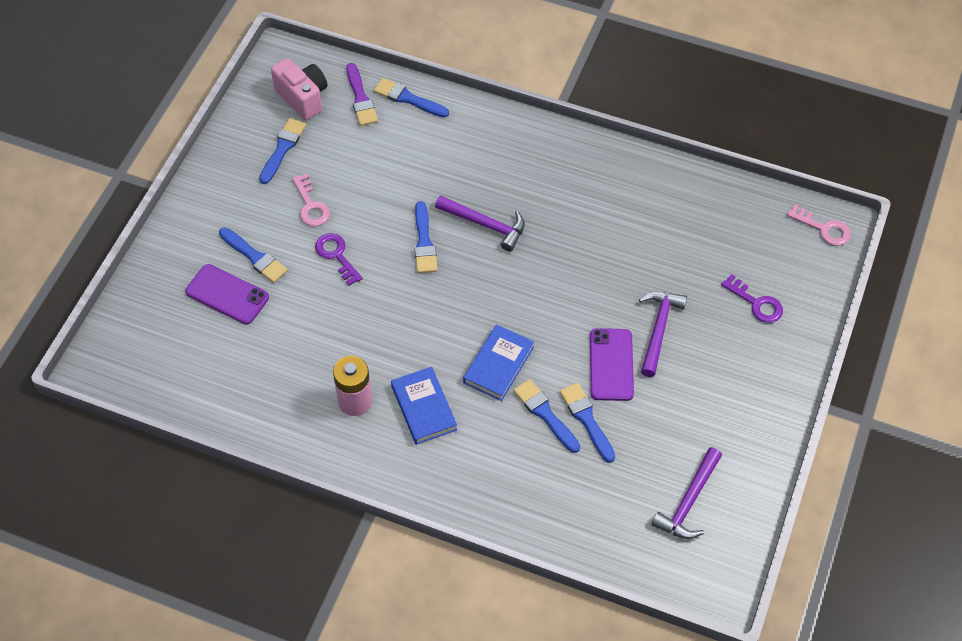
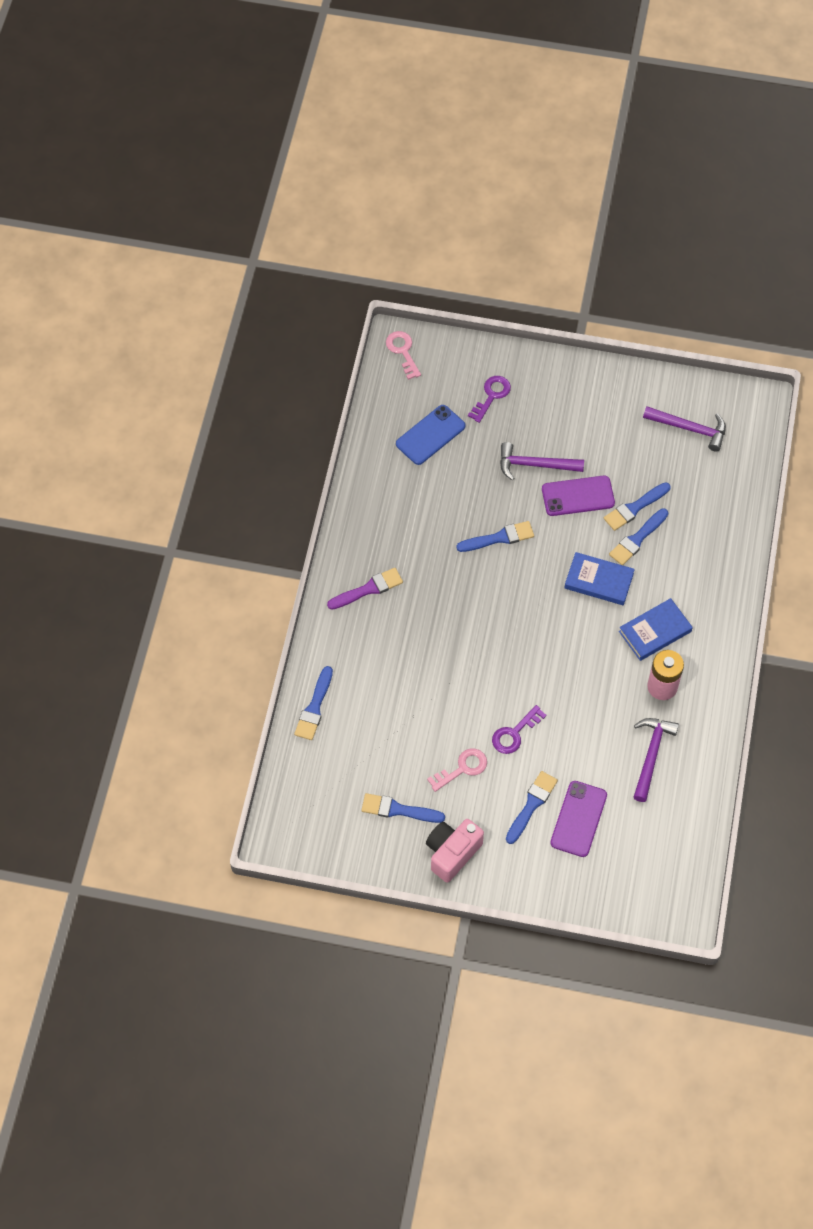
camera: 100 degrees left, 5 degrees up
(303, 98) = (330, 805): pink camera -> pink camera (452, 853)
(361, 98) = (322, 751): purple brush -> purple brush (368, 589)
(424, 242) = (484, 662): blue brush -> blue brush (499, 538)
(485, 224) = (453, 614): purple hammer -> purple hammer (651, 755)
(710, 238) = (430, 435): none -> blue phone
(823, 228) = (403, 352): pink key -> pink key turned 45 degrees counterclockwise

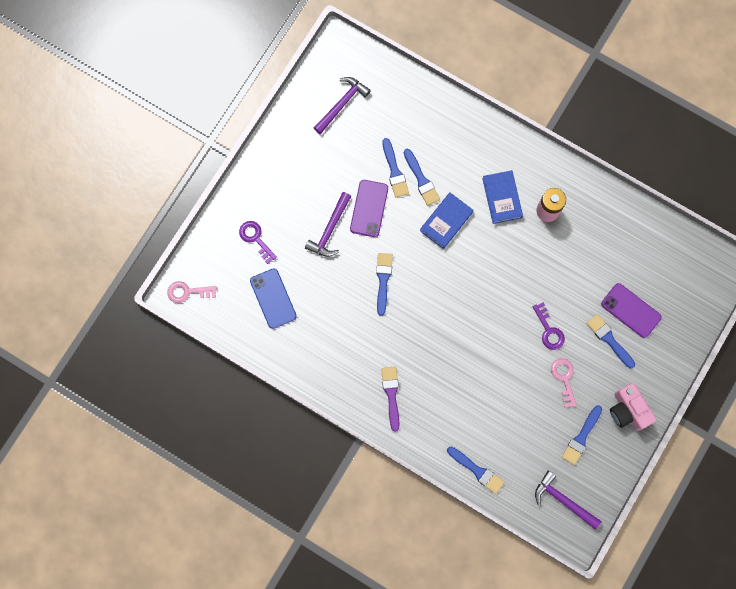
camera: 70 degrees left, 15 degrees up
(651, 755) = (598, 240): purple hammer -> purple hammer (563, 500)

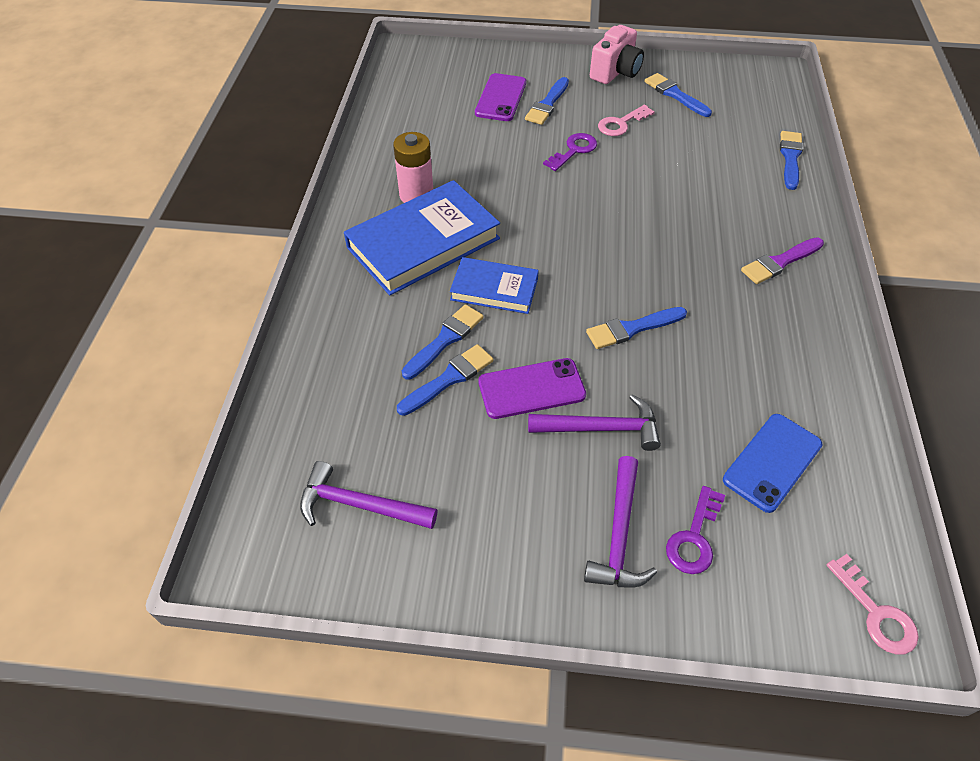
camera: 115 degrees left, 25 degrees down
(502, 198) = (423, 243): blue book -> blue book, size x1.74
(563, 500) = (753, 89): purple hammer -> purple hammer (619, 534)
(581, 437) = (675, 94): blue brush -> blue brush turned 135 degrees counterclockwise

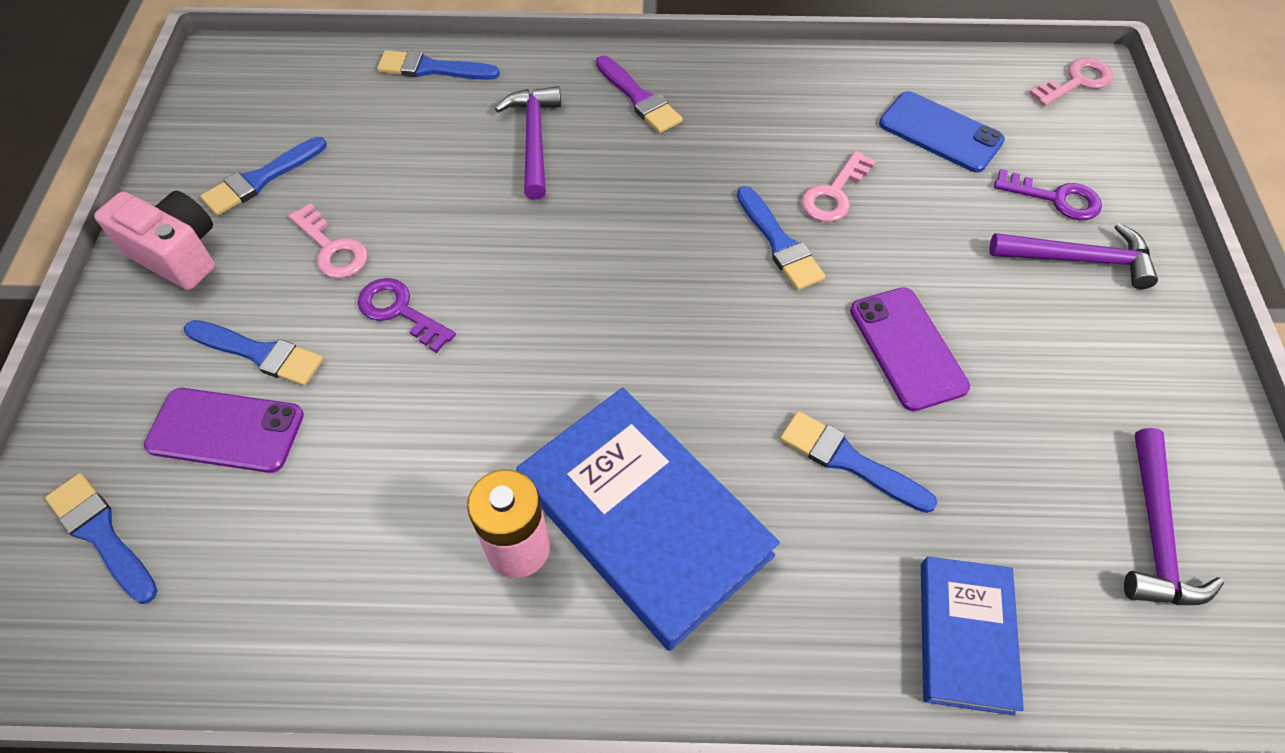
camera: 95 degrees left, 5 degrees up
(449, 378) = (918, 448): blue brush -> blue brush (101, 534)
(494, 289) = (735, 404): blue book -> blue book (965, 636)
(601, 428) = (945, 275): purple hammer -> purple hammer (534, 140)
(686, 370) = (834, 193): none -> pink key

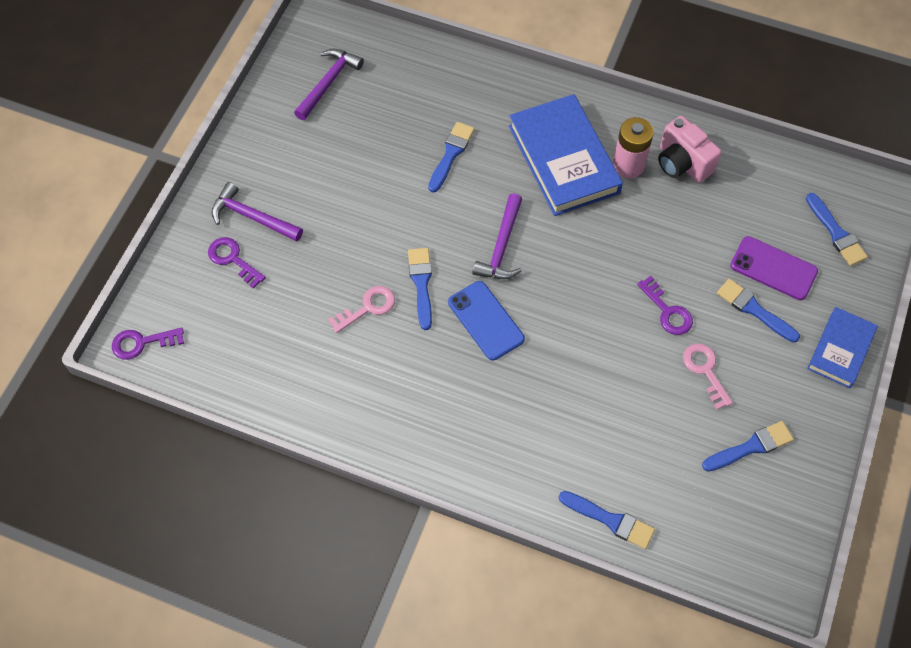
camera: 160 degrees left, 5 degrees up
(178, 254) = (807, 399): pink camera -> pink camera (682, 163)
(534, 140) = (550, 419): purple hammer -> purple hammer (502, 246)
(639, 98) = (461, 433): purple brush -> none
(848, 461) = (451, 154): blue brush -> blue brush turned 120 degrees counterclockwise
(907, 348) = (386, 198): purple phone -> none
(940, 132) = (267, 332): blue phone -> blue phone (486, 320)
(965, 636) = (441, 73): blue book -> blue book (841, 349)
(1076, 82) = (142, 343): pink key -> purple key

